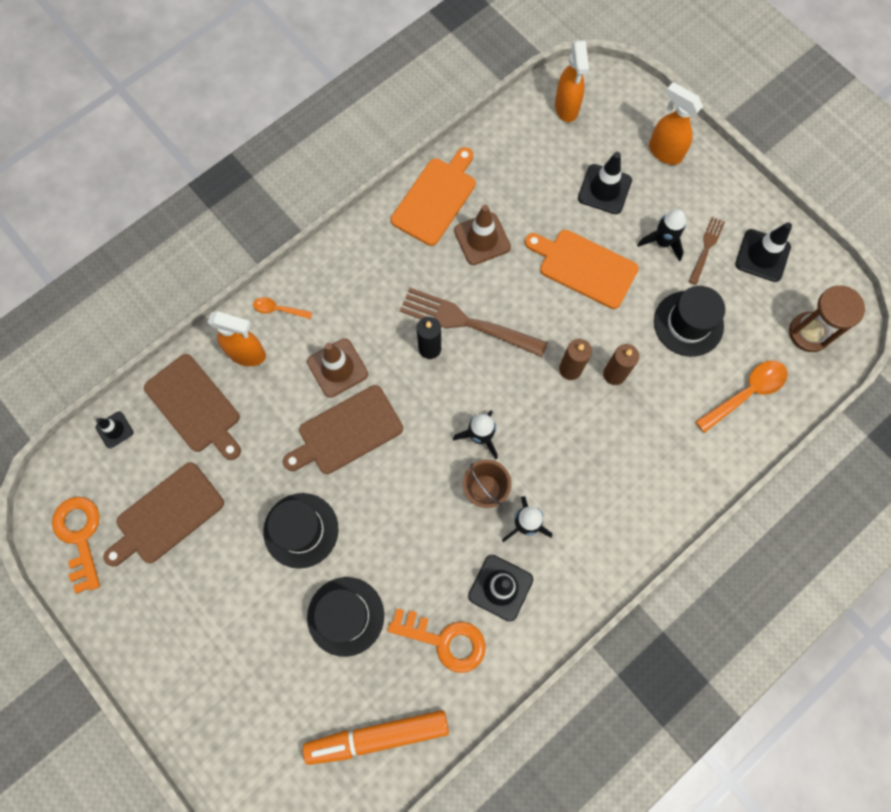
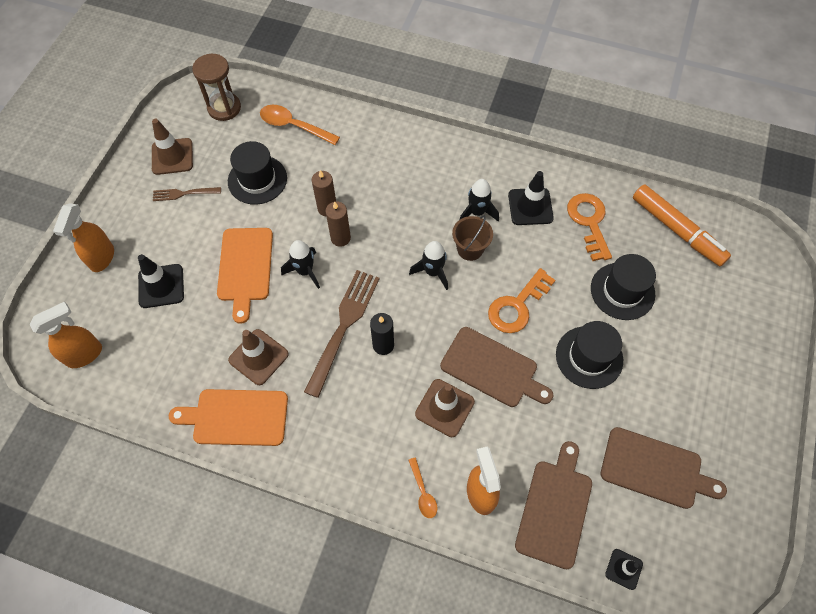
camera: 120 degrees left, 10 degrees down
(80, 536) = (725, 532): orange key -> orange key (517, 306)
(468, 322) = (343, 328): brown fork -> brown fork turned 150 degrees counterclockwise
(662, 242) = (193, 224): black rocket -> black rocket (305, 271)
(762, 255) = (172, 156): black traffic cone -> brown traffic cone

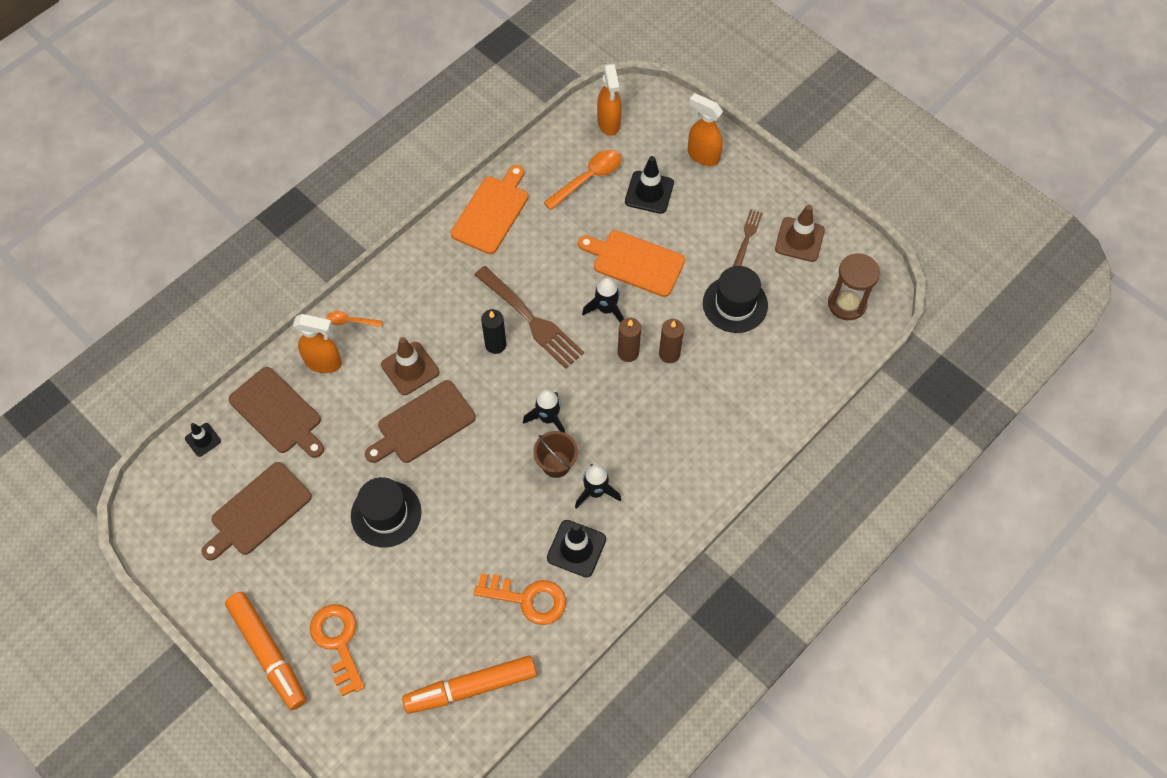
camera: 115 degrees right, 0 degrees up
(258, 357) = (538, 244): brown traffic cone -> none
(293, 126) = (792, 361): orange spoon -> orange spoon (588, 178)
(517, 306) = (471, 477): orange key -> orange key (338, 642)
(622, 291) = (433, 585): black hat -> none
(758, 388) = (268, 652): none -> orange marker

